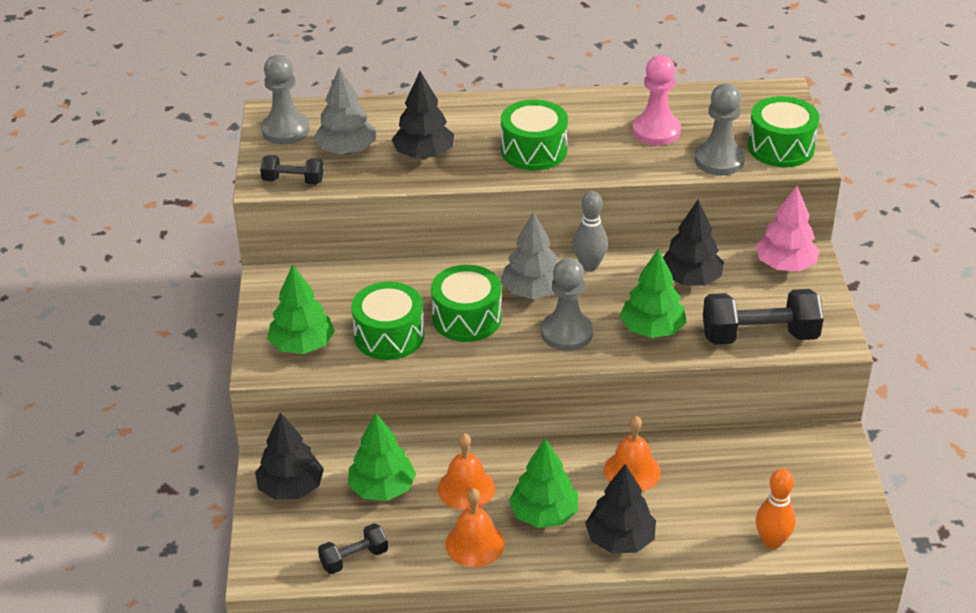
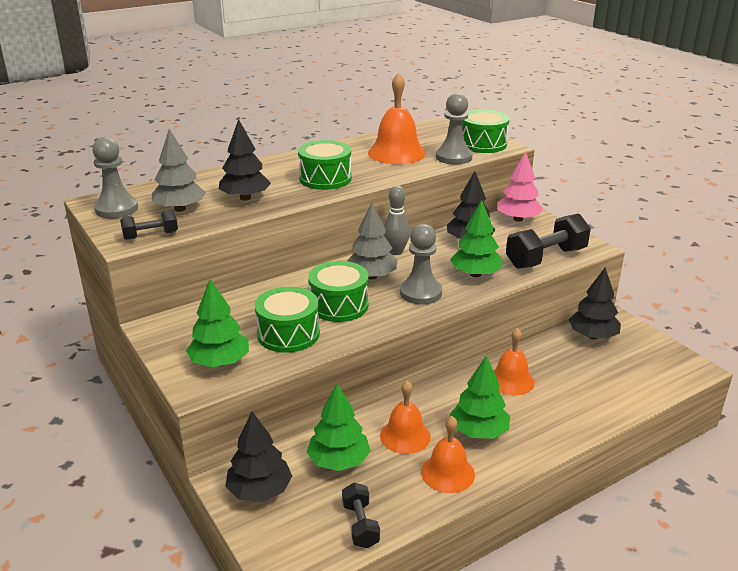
camera: 30 degrees left, 10 degrees down
(354, 558) = (360, 525): black dumbbell -> black dumbbell turned 45 degrees counterclockwise
(620, 539) = (547, 427): black tree -> black tree (592, 336)
(656, 131) = (396, 153): pink pawn -> orange bell
(772, 541) = (642, 390): orange bowling pin -> none

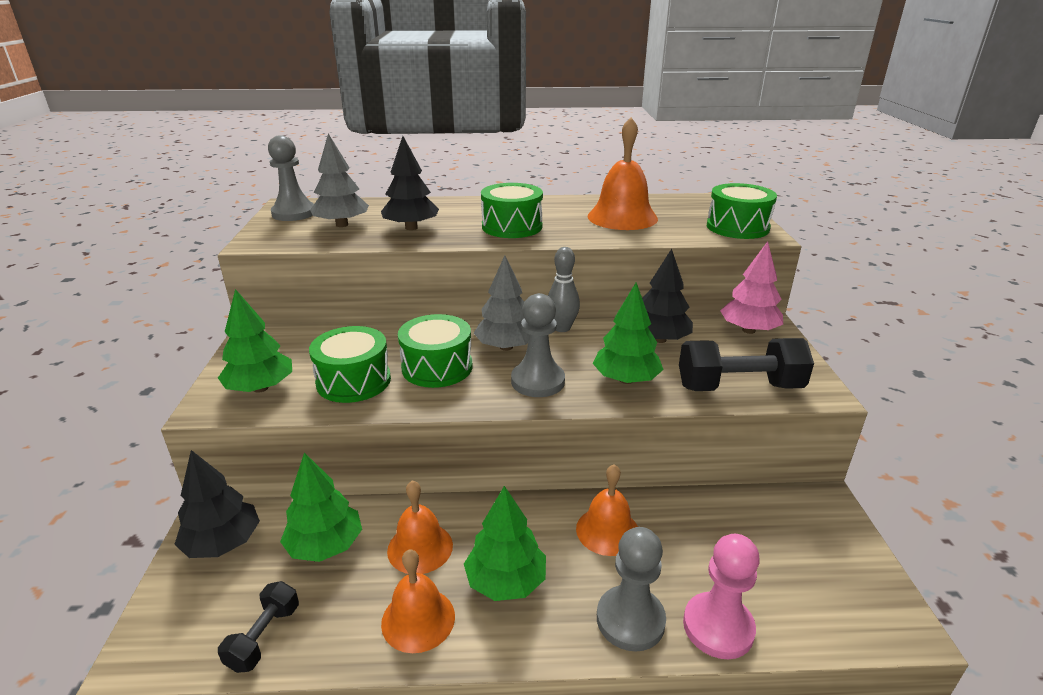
camera: 30 degrees right, 0 degrees up
(151, 235) = (283, 241): black dumbbell -> none
(453, 157) = (683, 234): grey pawn -> grey pawn (630, 620)
(592, 336) = (772, 513): black tree -> none
(612, 405) = (718, 627): none -> pink pawn

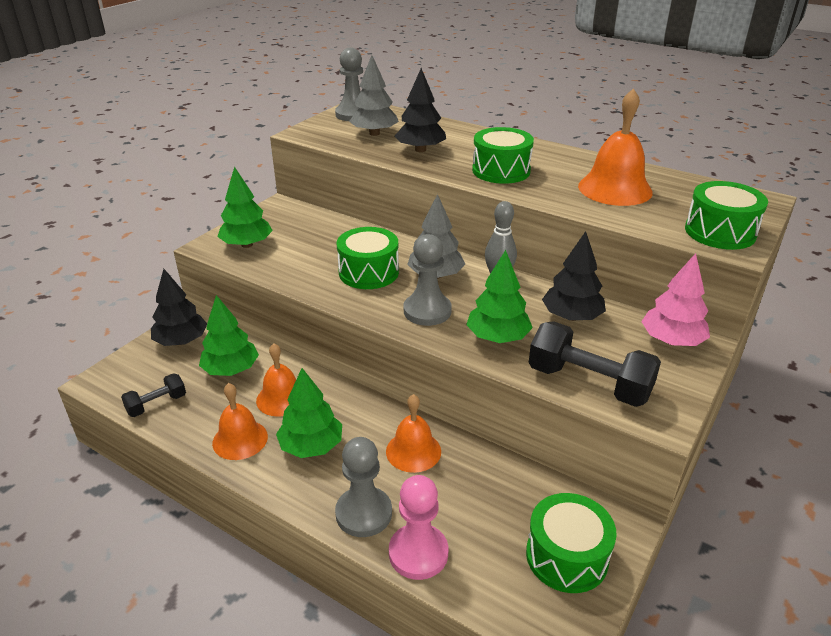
camera: 35 degrees right, 5 degrees up
(353, 381) = (305, 261): green drum -> green drum (566, 556)

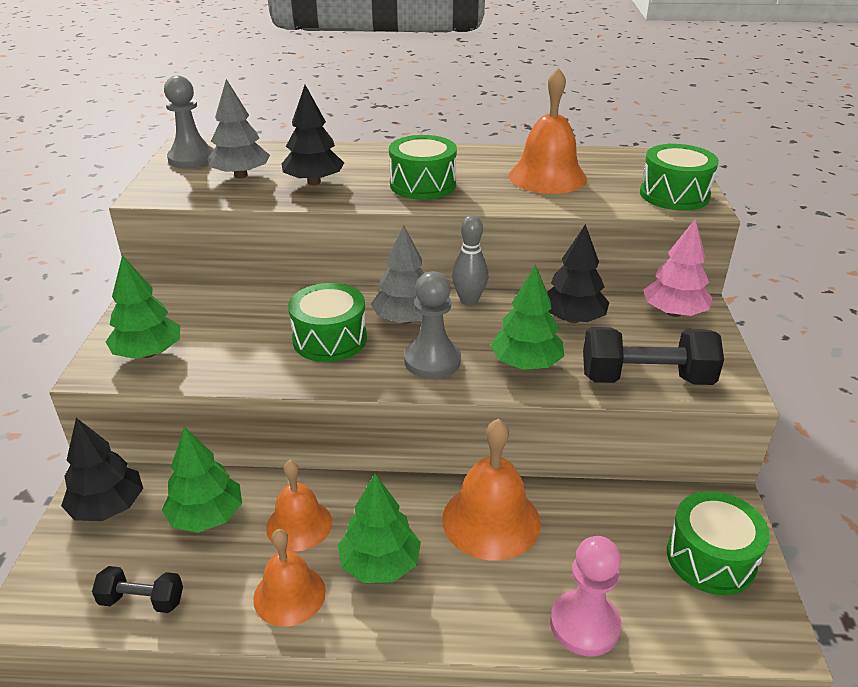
camera: 30 degrees left, 0 degrees up
(157, 404) = (142, 600): black dumbbell -> black dumbbell turned 75 degrees clockwise
(364, 513) = (497, 611): grey pawn -> none
(413, 451) = (491, 520): orange bell -> orange bell, size x1.51

